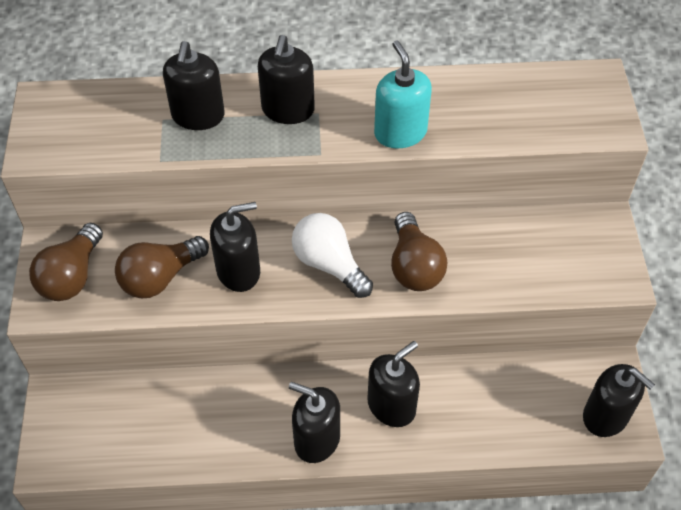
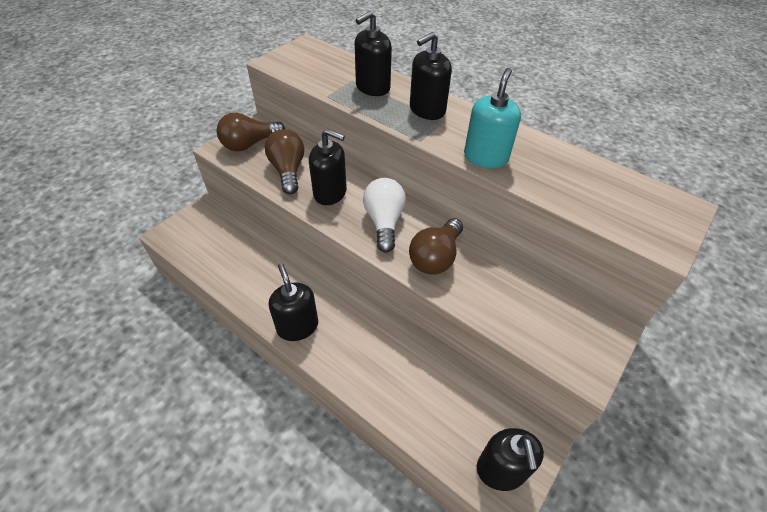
camera: 40 degrees right, 5 degrees down
(160, 277) = (288, 171): brown light bulb -> brown light bulb turned 75 degrees clockwise
(391, 406) = (360, 342): black soap dispenser -> none

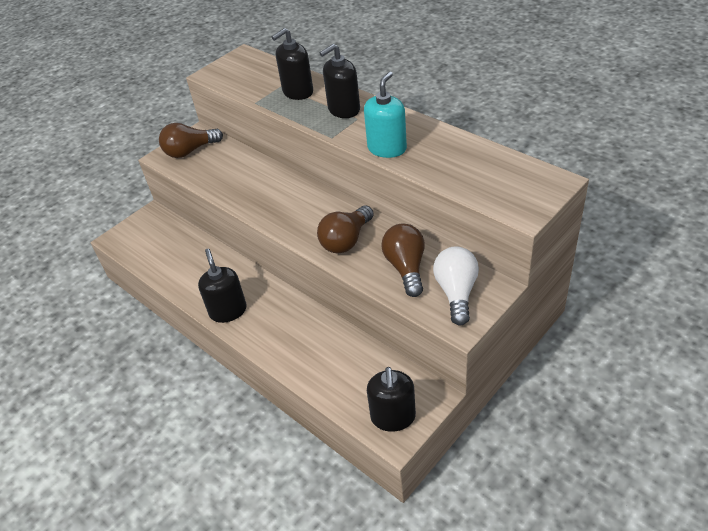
camera: 10 degrees right, 5 degrees down
(288, 171) = (223, 173): brown light bulb -> brown light bulb (406, 268)
(330, 193) = (259, 190): black soap dispenser -> none
(384, 222) = (304, 213): white light bulb -> white light bulb (456, 293)

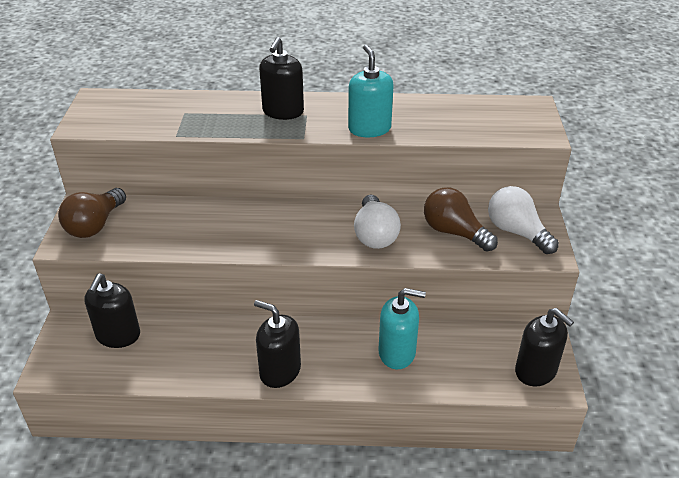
camera: 45 degrees left, 5 degrees down
(297, 92) = (212, 112): black soap dispenser -> black soap dispenser (118, 335)
(311, 342) = (397, 353): none -> turquoise soap dispenser
(346, 240) = (375, 234): brown light bulb -> white light bulb

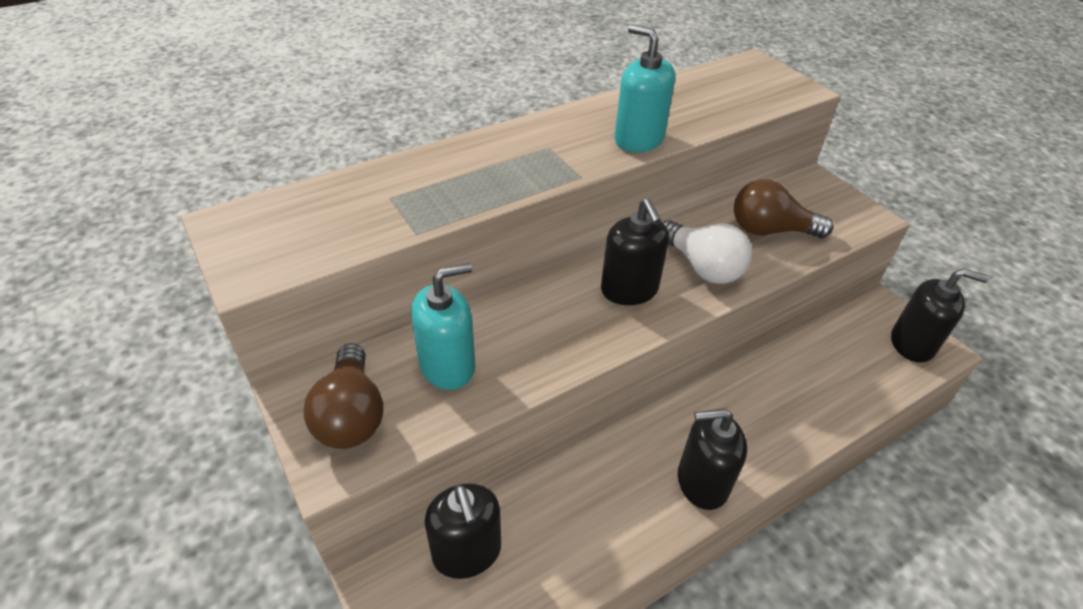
camera: 35 degrees left, 5 degrees up
(283, 112) = (517, 152): black soap dispenser -> black soap dispenser (629, 290)
(397, 353) = (787, 392): turquoise soap dispenser -> turquoise soap dispenser (447, 366)
(516, 232) = (820, 206): white light bulb -> none

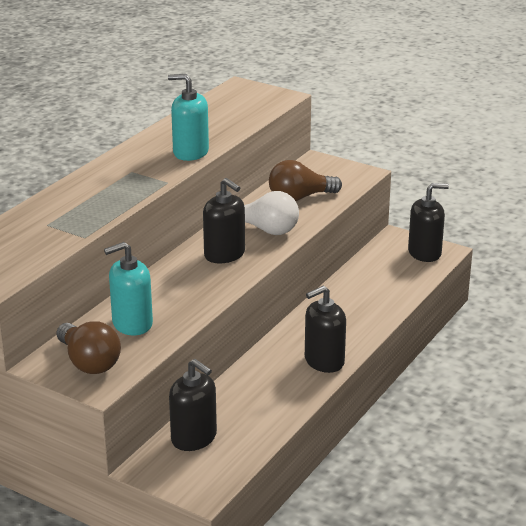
camera: 25 degrees left, 15 degrees down
(447, 366) = (132, 324): turquoise soap dispenser -> turquoise soap dispenser turned 150 degrees counterclockwise

